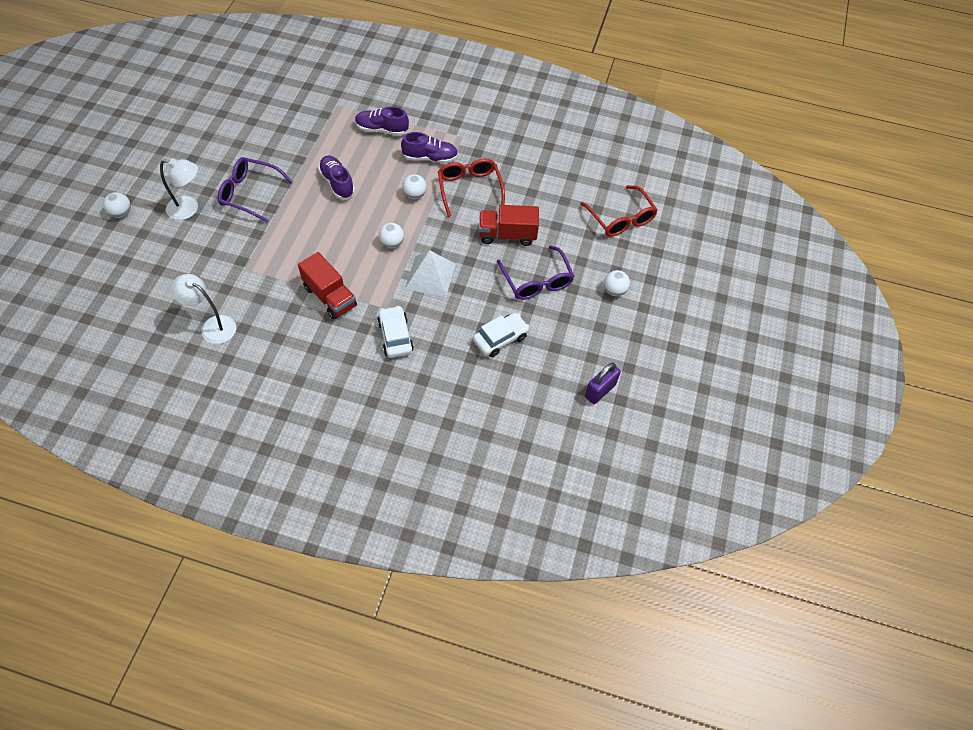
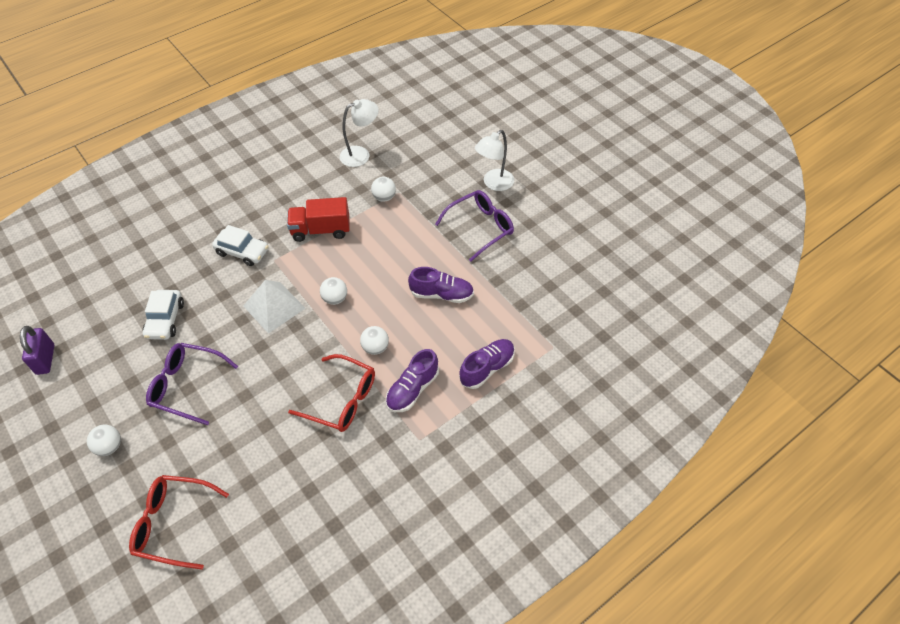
camera: 130 degrees right, 5 degrees down
(121, 213) = (522, 145): white ball -> white ball (384, 197)
(507, 235) = (258, 396): red truck -> none

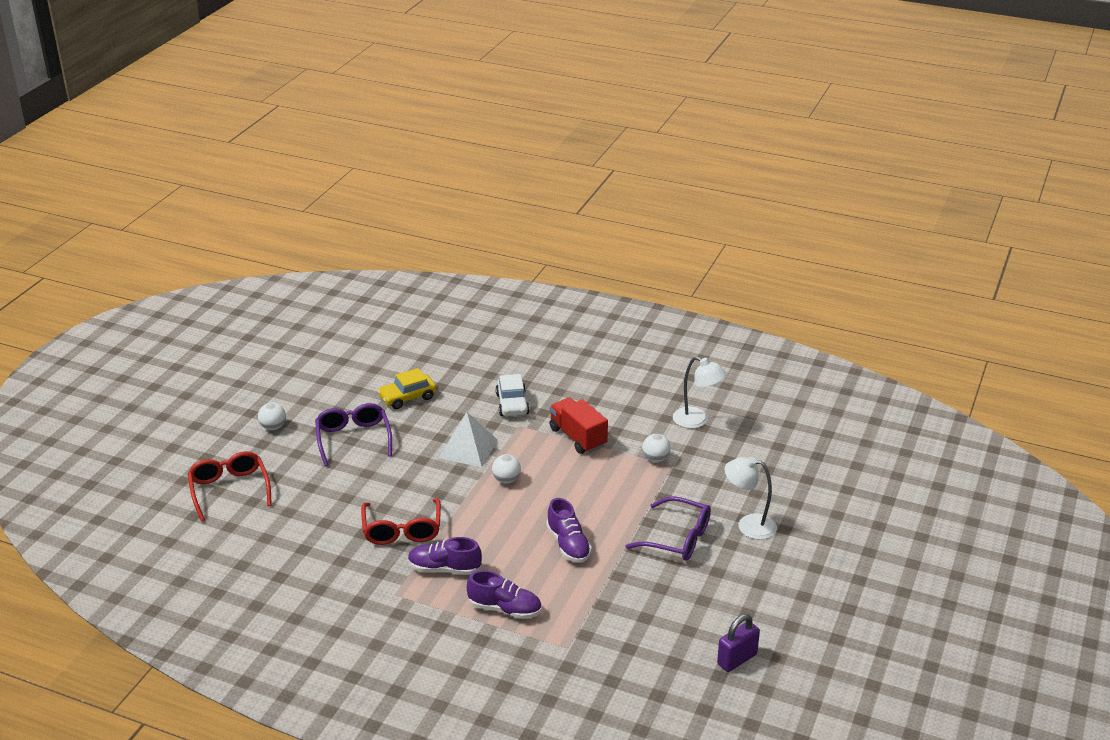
camera: 60 degrees right, 20 degrees down
(45, 359) = (326, 359): purple padlock -> purple padlock (737, 659)
(165, 320) = (407, 397): white car -> yellow car
(375, 348) = (472, 527): white ball -> none

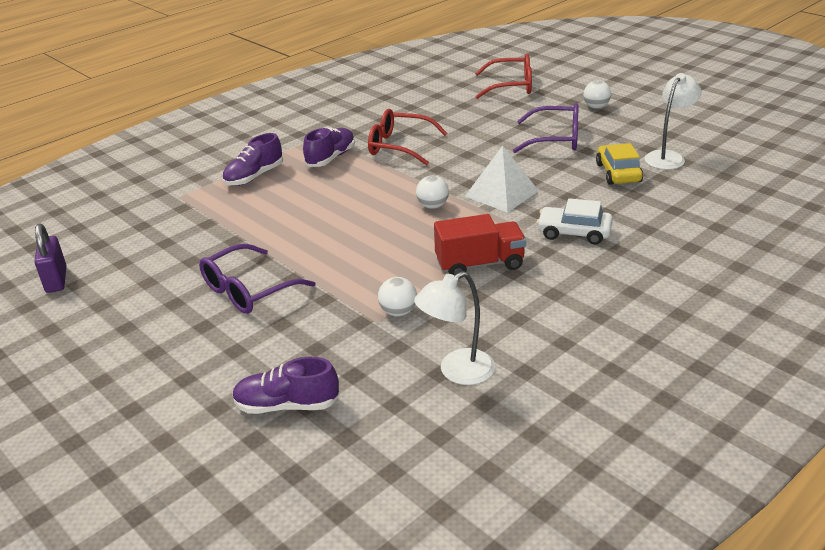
camera: 115 degrees right, 0 degrees up
(568, 545) = (303, 222): purple shoe -> purple shoe (287, 405)
(748, 525) = (219, 350): white lamp -> white lamp (668, 157)

